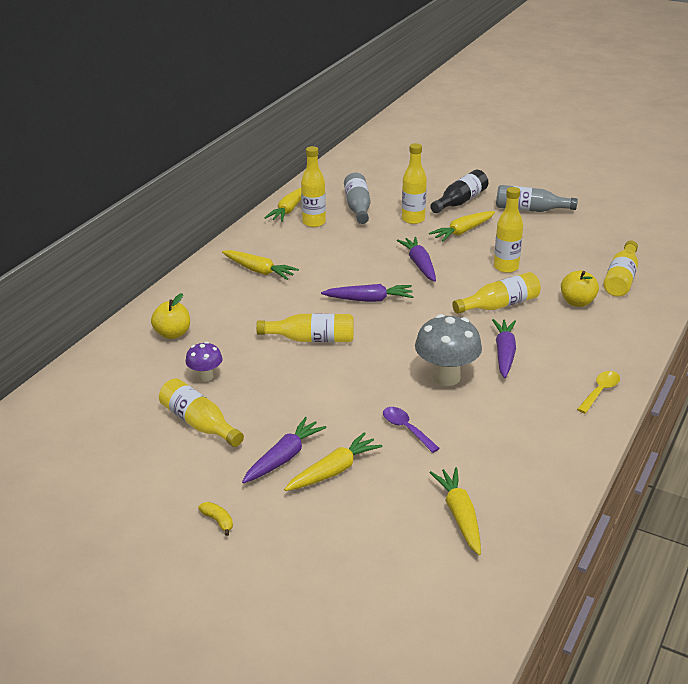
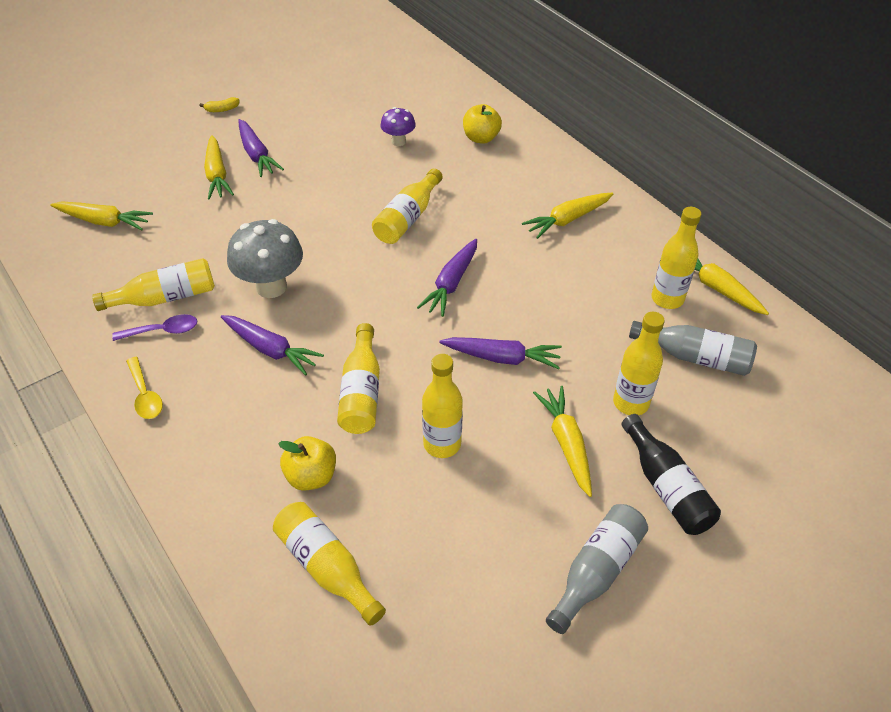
camera: 115 degrees right, 15 degrees up
(199, 423) = (337, 125): yellow bottle -> yellow bottle (165, 297)
(406, 429) = (225, 231): purple spoon -> purple spoon (163, 331)

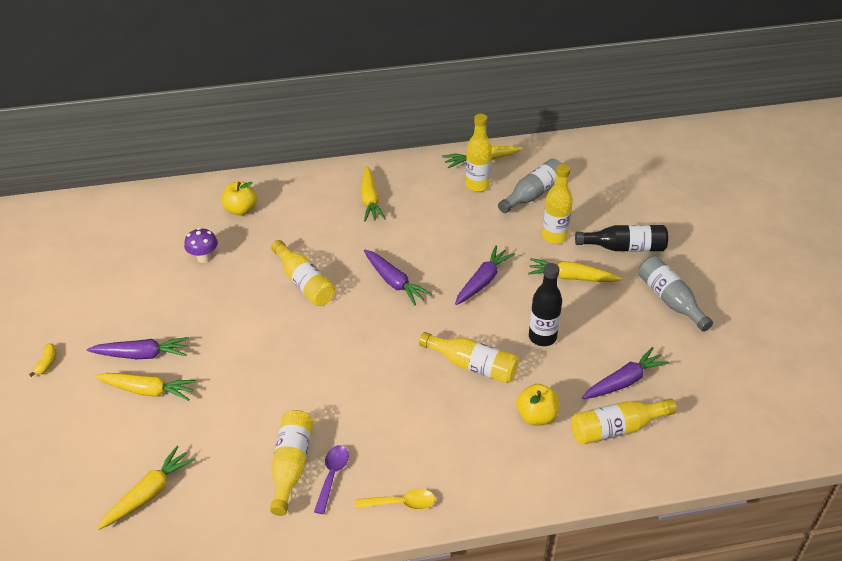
camera: 65 degrees left, 5 degrees down
(271, 287) = (326, 389): grey mushroom -> none
(271, 349) = (398, 407): purple carrot -> purple carrot (624, 381)
(442, 444) = (542, 337): yellow bottle -> black bottle

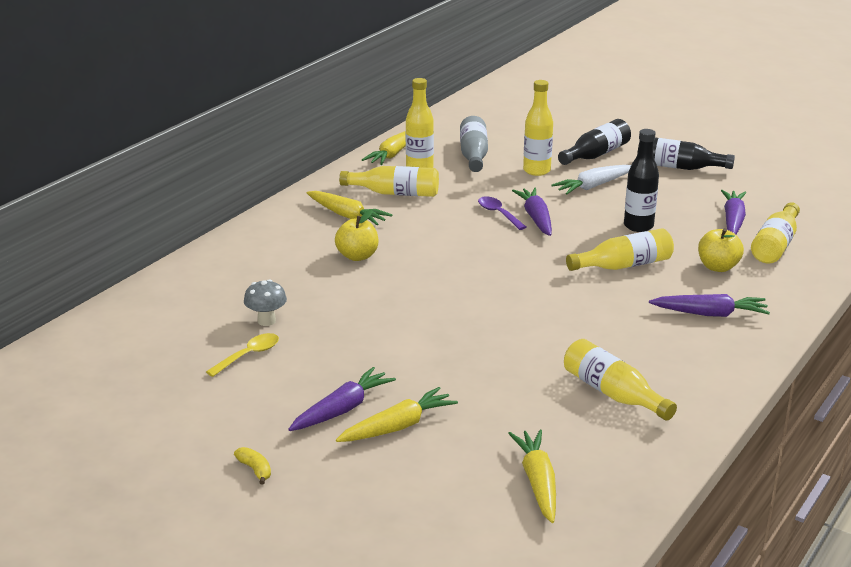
camera: 45 degrees left, 15 degrees down
(204, 258) = (266, 321): purple mushroom -> grey mushroom
(241, 210) = (236, 275): yellow apple -> yellow apple (357, 256)
(304, 282) = (396, 289): yellow bottle -> yellow bottle (395, 193)
(332, 476) = (653, 379): purple spoon -> purple spoon (498, 214)
(394, 282) = (470, 252): purple carrot -> purple carrot (710, 314)
(401, 503) = (729, 363): yellow spoon -> yellow spoon (248, 355)
(571, 277) = (593, 186): yellow carrot -> white carrot
(670, 300) = (678, 167): grey bottle -> black bottle

